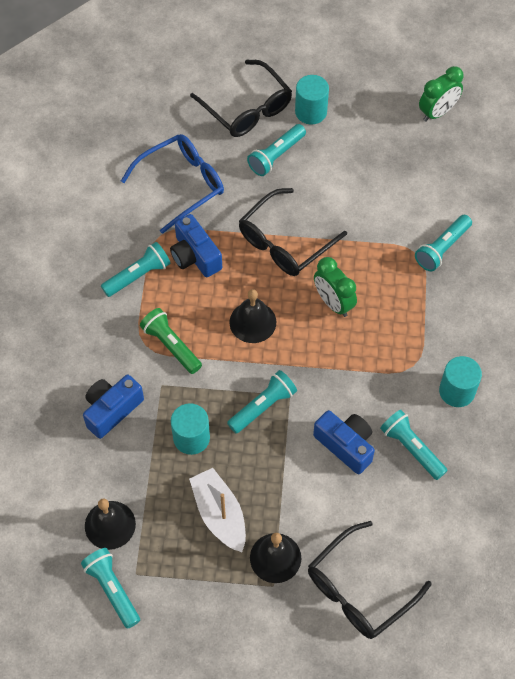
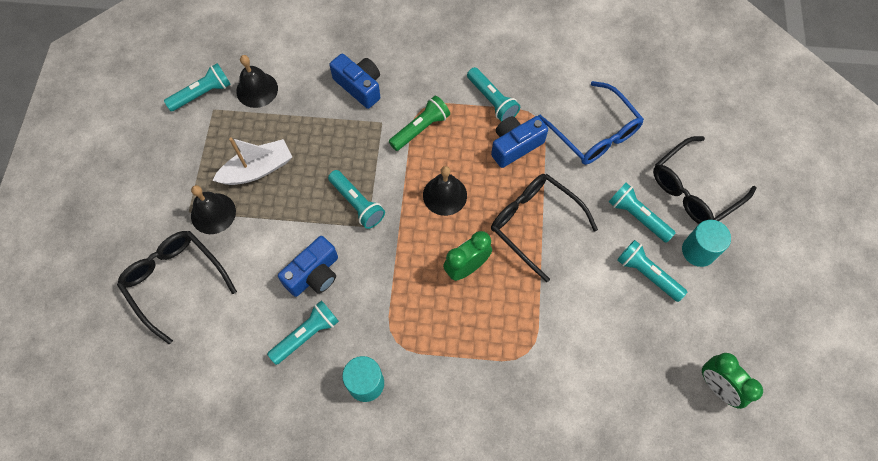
camera: 90 degrees right, 5 degrees up
(191, 438) = (330, 146): turquoise cylinder -> none
(442, 248) = (535, 380): turquoise flashlight -> turquoise flashlight (647, 274)

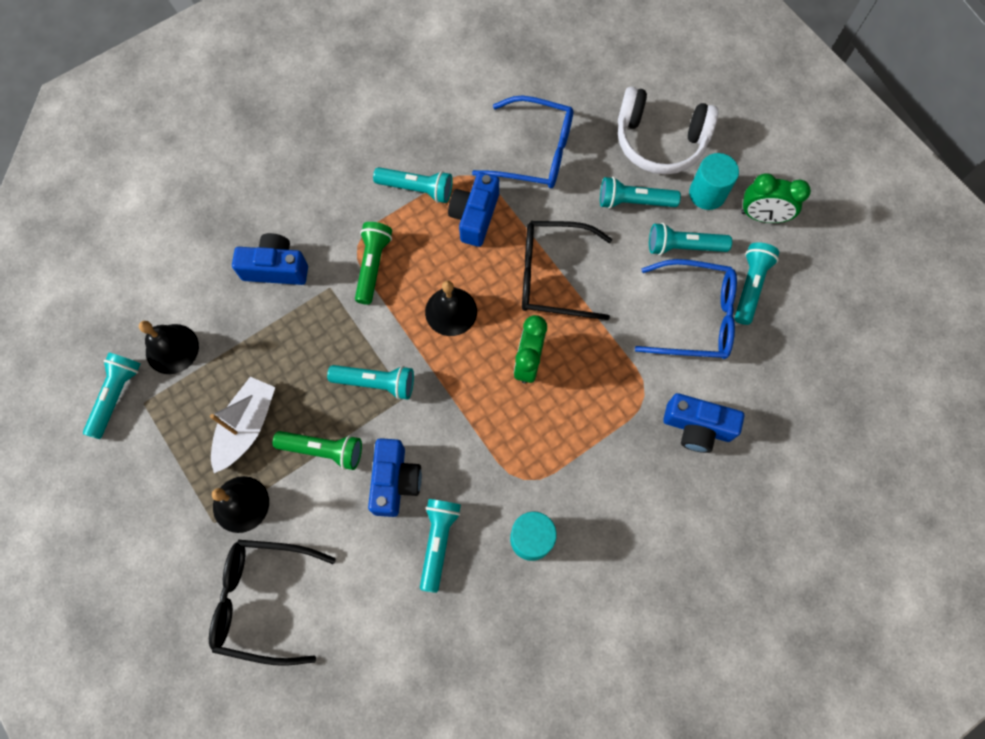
camera: 40 degrees left, 5 degrees up
(289, 220) = (323, 450): none -> green flashlight
(545, 405) = (697, 427): none -> blue camera
(611, 328) = (694, 316): none -> blue glasses
(674, 339) = (750, 286): none -> turquoise flashlight
(694, 189) = (660, 141): black glasses -> white headphones
(717, 387) = (814, 298): green clock -> green clock (762, 216)

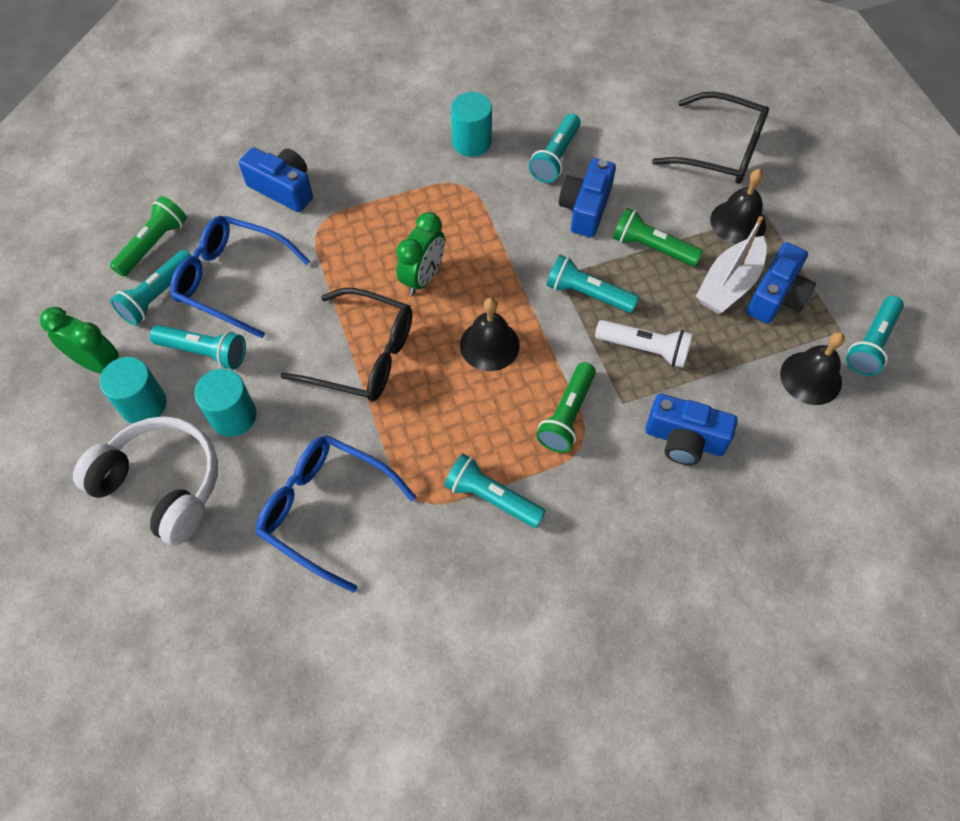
camera: 165 degrees left, 10 degrees down
(317, 340) = (644, 349): none -> white flashlight
(475, 216) = (430, 444): blue camera -> blue camera (776, 297)
(634, 201) = (233, 416): turquoise flashlight -> turquoise cylinder
(783, 335) = (153, 244): none -> green flashlight

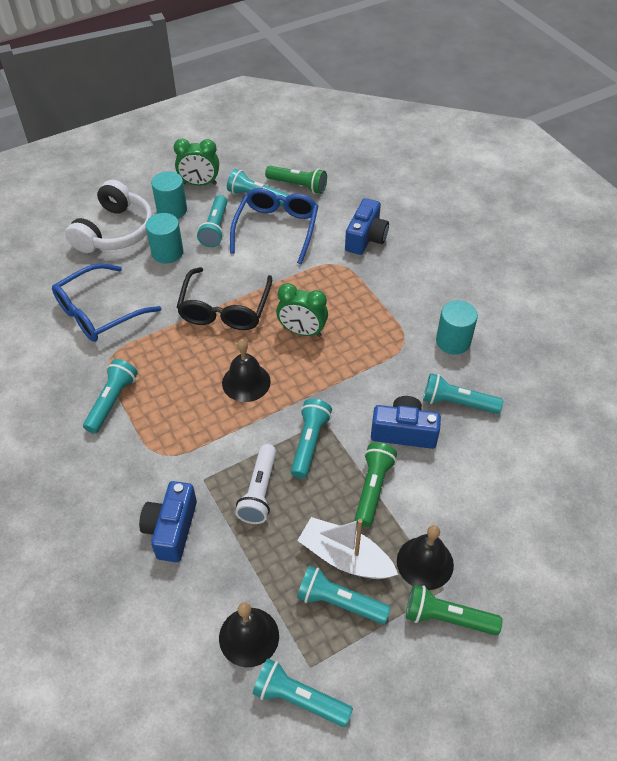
camera: 80 degrees right, 10 degrees down
(98, 363) = (199, 184): green clock -> green clock turned 75 degrees clockwise
(327, 511) = (99, 312): blue glasses -> blue glasses turned 150 degrees counterclockwise
(567, 415) = (187, 441): green flashlight -> green flashlight (447, 618)
(719, 150) = (516, 541): black glasses -> none
(776, 297) = (339, 602): blue camera -> turquoise flashlight

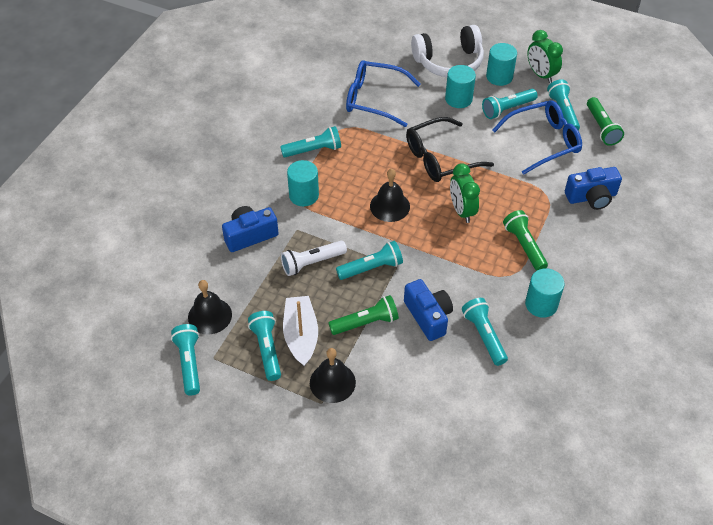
camera: 55 degrees right, 0 degrees up
(164, 446) = (304, 195): none -> turquoise cylinder
(447, 618) = (301, 415): green flashlight -> green flashlight (524, 246)

